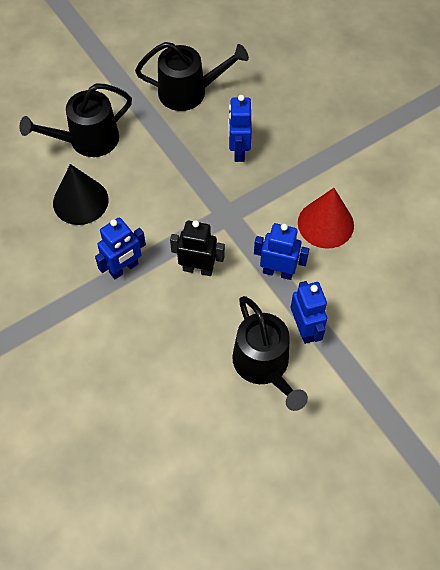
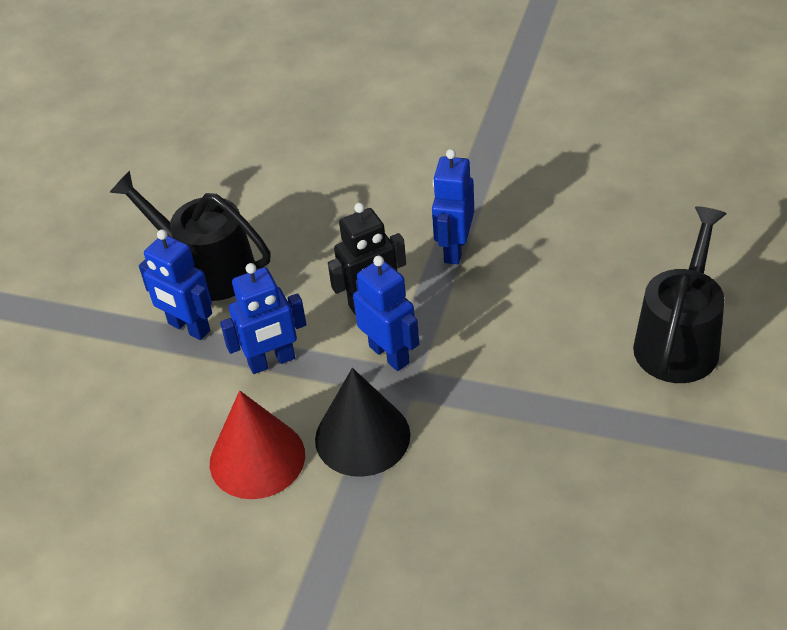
camera: 145 degrees right, 15 degrees down
(80, 201) = (590, 274): black cone -> black cone (362, 437)
(188, 92) = (640, 505): black watering can -> none
(238, 151) = (470, 471): blue robot -> blue robot (389, 354)

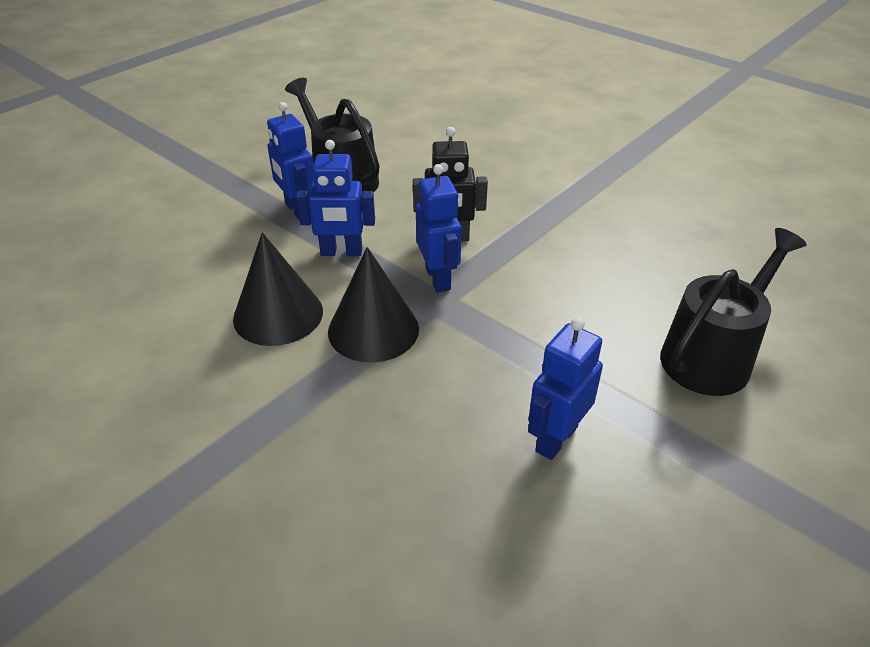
camera: 20 degrees right, 5 degrees down
(257, 458) = (278, 314): red cone -> black cone
(454, 249) = (542, 223): blue robot -> blue robot (556, 438)

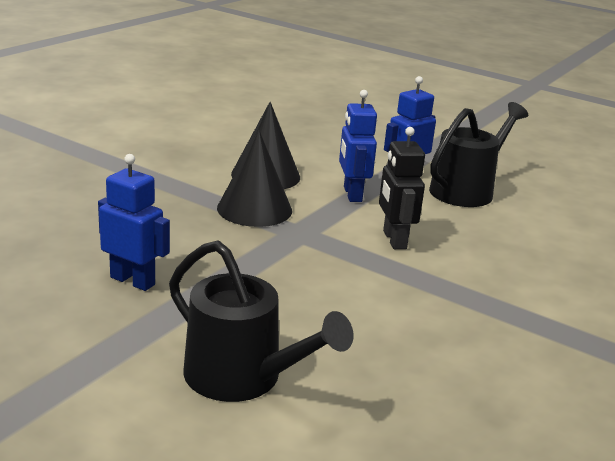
camera: 80 degrees right, 15 degrees down
(438, 278) = (329, 234): blue robot -> none

